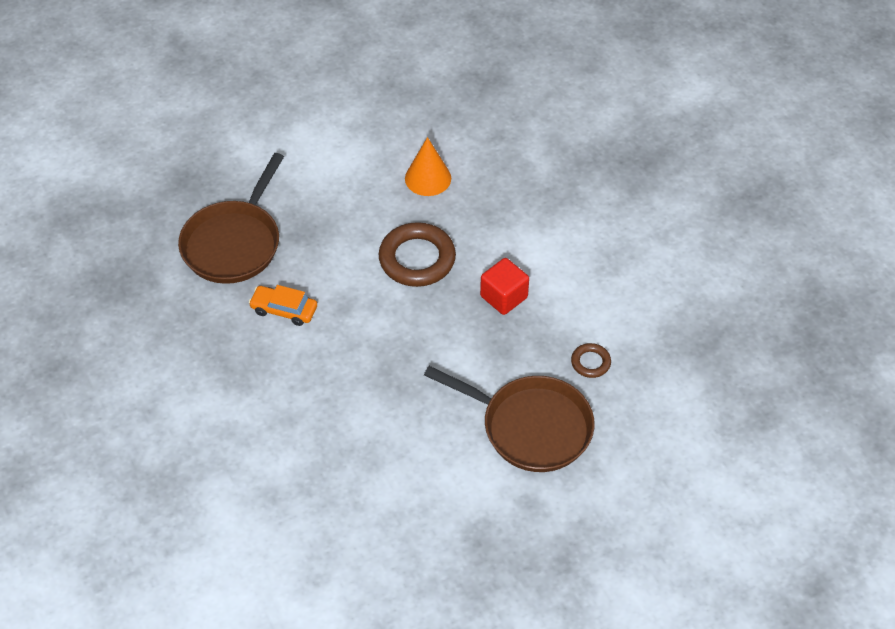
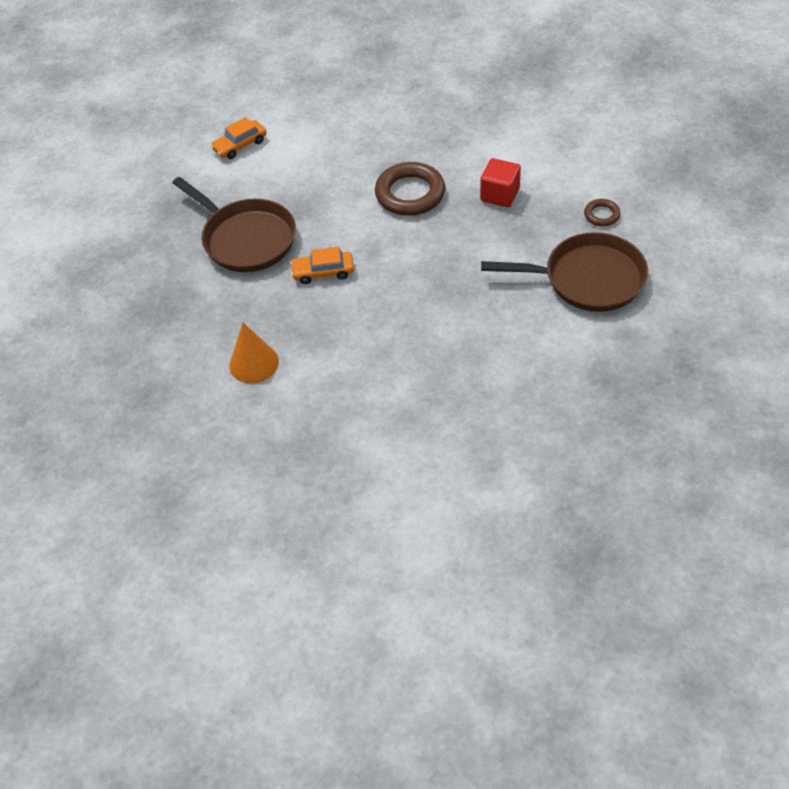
camera: 20 degrees left, 0 degrees up
(234, 243) = (246, 239): brown pan -> brown pan turned 45 degrees counterclockwise
(287, 137) = (240, 145): none -> orange car
(428, 178) = (378, 133): orange cone -> orange cone (254, 363)

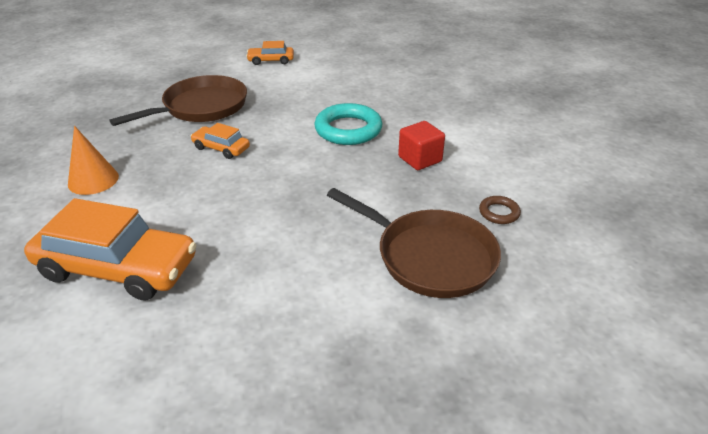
camera: 30 degrees right, 15 degrees down
(246, 239) = (201, 107): brown pan -> brown pan turned 120 degrees counterclockwise
(381, 416) = (117, 268): none -> orange car
(410, 194) = (348, 129): brown ring -> turquoise ring

